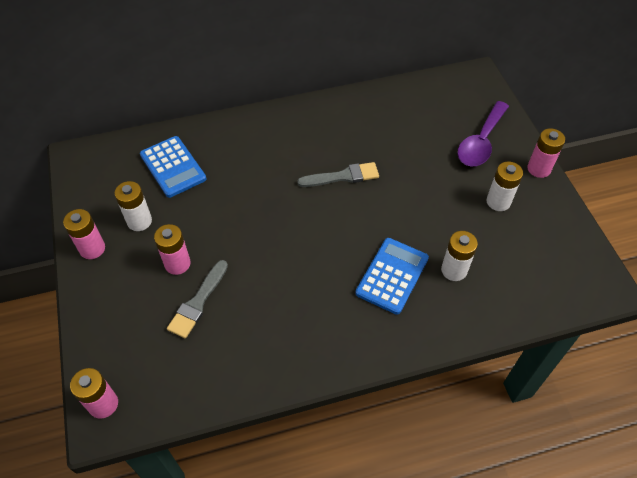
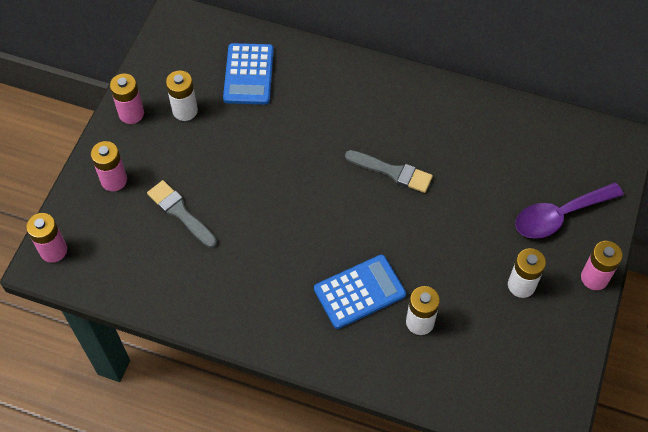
camera: 35 degrees right, 5 degrees up
(177, 264) = (188, 168): pink battery -> pink battery (114, 180)
(198, 302) = (180, 212): grey brush -> grey brush turned 75 degrees clockwise

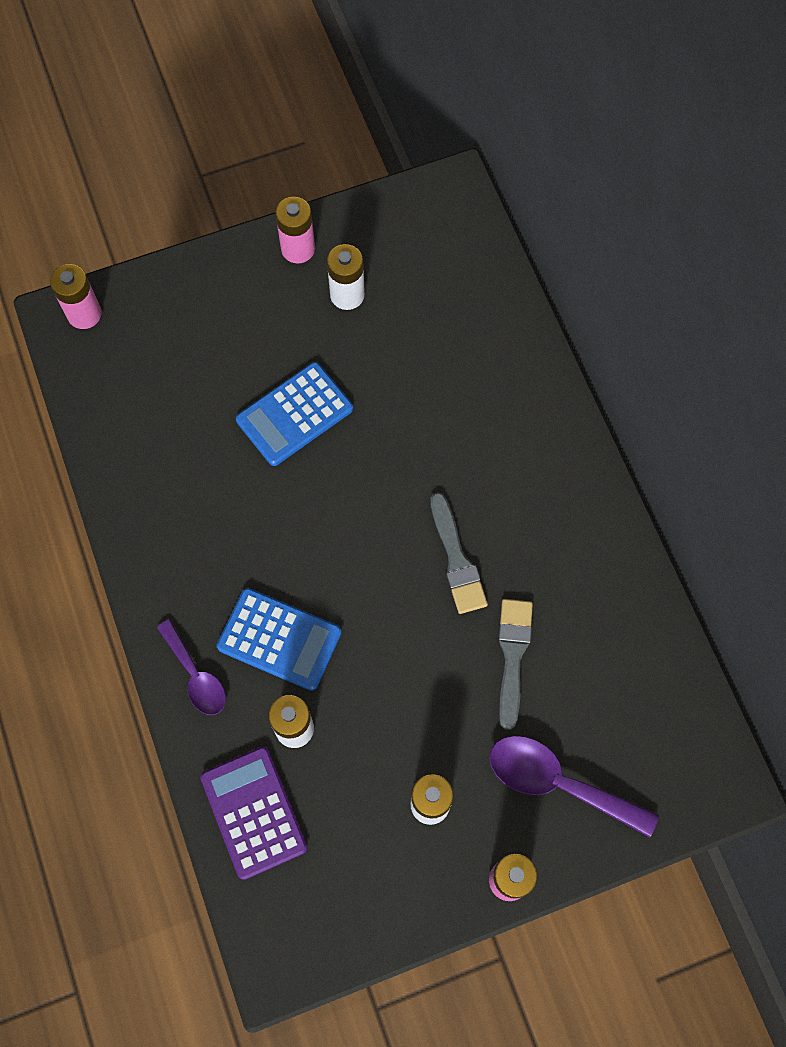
camera: 50 degrees right, 10 degrees up
(114, 180) = (207, 299): pink battery -> none
(180, 212) = (223, 391): grey brush -> grey brush (512, 655)
(248, 74) = (449, 317): blue calculator -> blue calculator (294, 414)
(342, 352) = (196, 675): none -> purple spoon
(452, 379) = (253, 812): none -> purple calculator

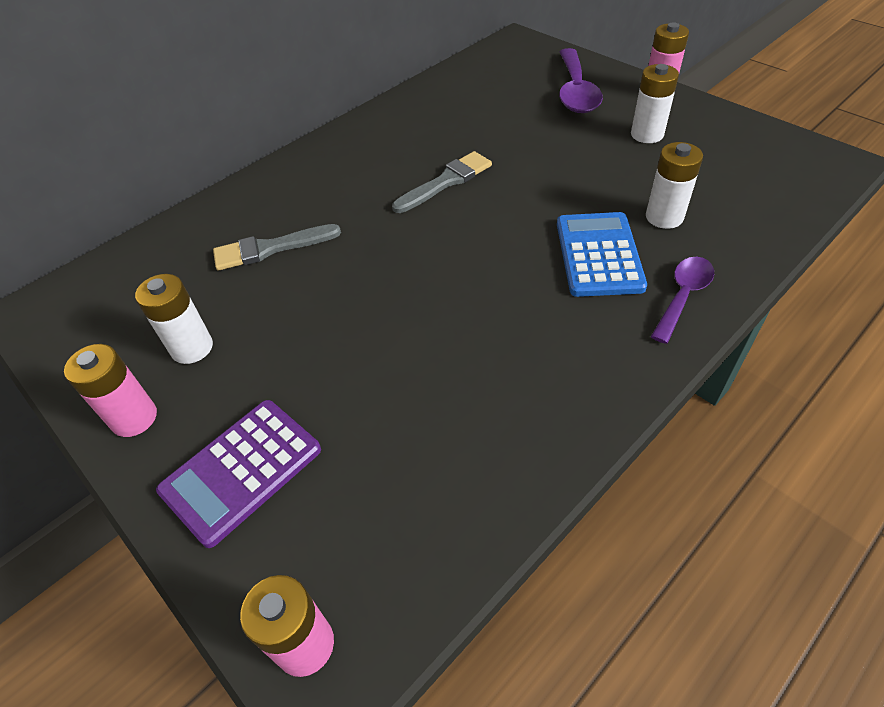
camera: 110 degrees left, 20 degrees down
(253, 812) = (752, 214): purple calculator -> purple calculator (241, 470)
(294, 414) = (360, 334): blue calculator -> none
(512, 655) = (503, 133): grey brush -> grey brush (270, 248)

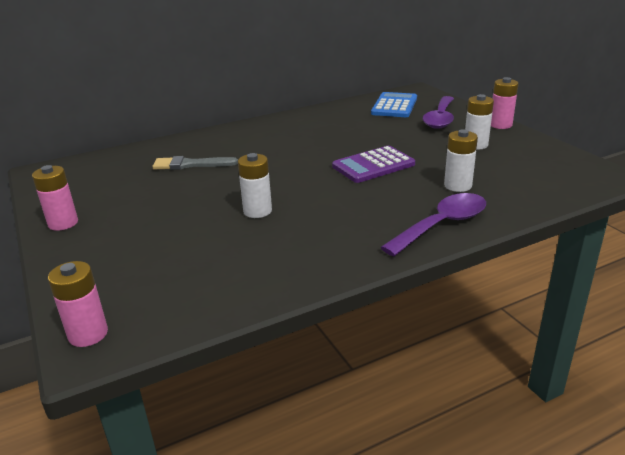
camera: 15 degrees right, 20 degrees down
(192, 348) = (115, 200): white battery -> white battery (257, 211)
(241, 470) = (106, 255): purple calculator -> purple calculator (373, 165)
(446, 182) = (321, 150): grey brush -> none
(598, 255) = (397, 197): blue calculator -> blue calculator (394, 106)
(683, 296) = (442, 225): purple spoon -> purple spoon, size x1.55

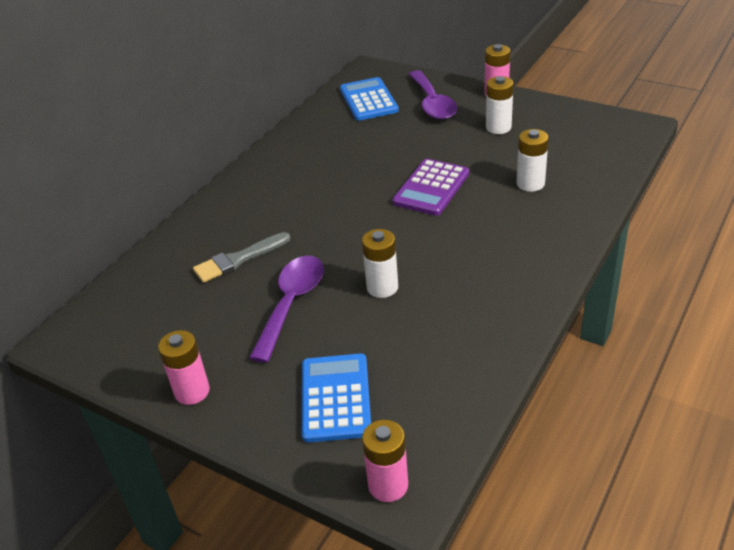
camera: 30 degrees left, 10 degrees up
(135, 263) = (335, 398): none -> blue calculator
(442, 225) = (560, 233): purple spoon -> purple spoon (291, 304)

